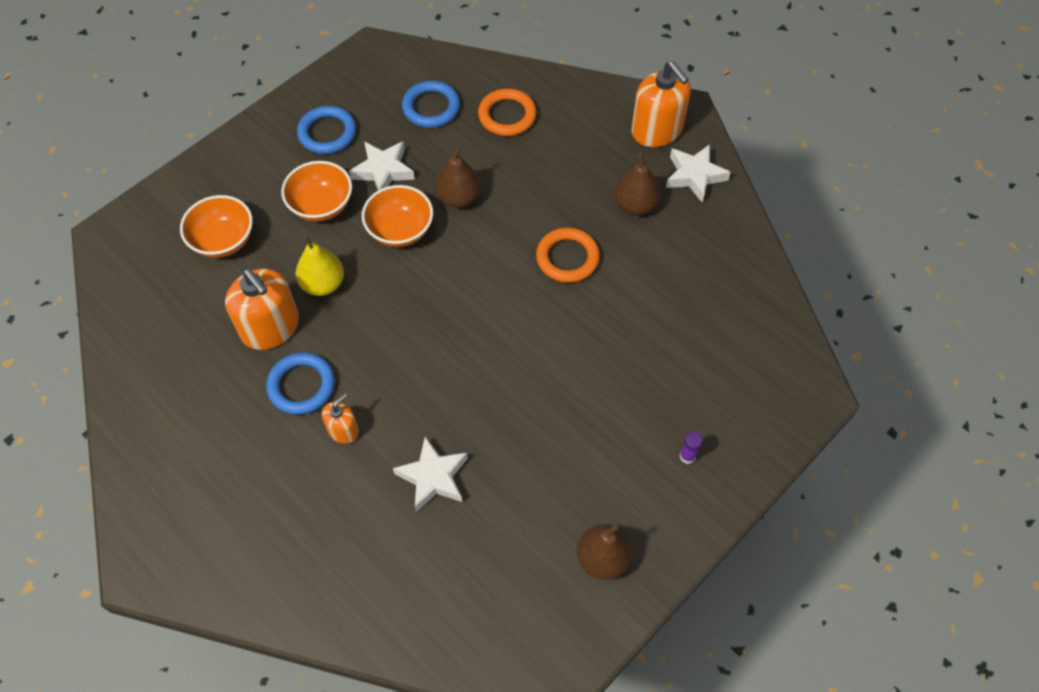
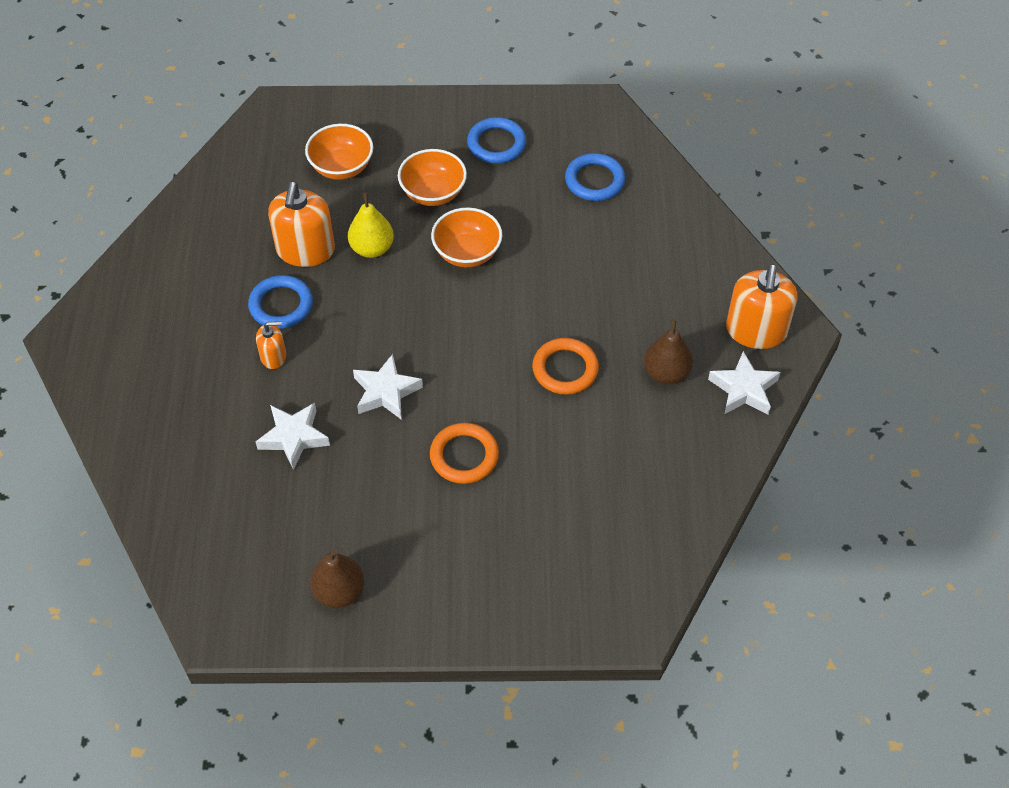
camera: 45 degrees right, 5 degrees down
(383, 171) = (505, 201): white star -> white star (386, 392)
(459, 198) = (536, 262): brown pear -> none
(507, 115) = (646, 229): orange ring -> orange ring (464, 456)
(687, 456) = (481, 581): purple glue stick -> none

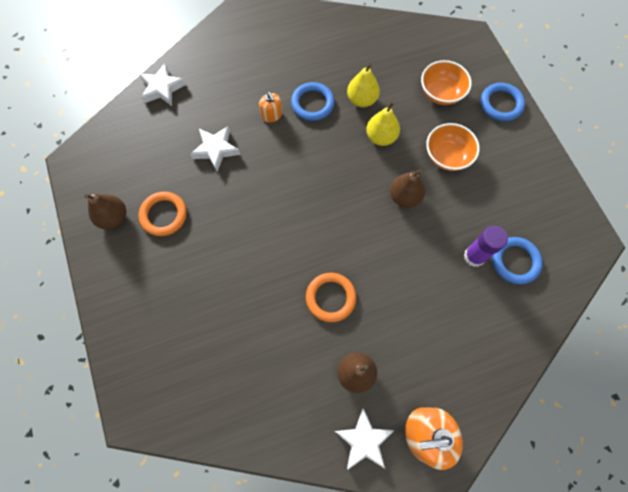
camera: 70 degrees right, 15 degrees up
(305, 250) = (362, 100): orange soap dispenser -> yellow pear
(386, 392) = (268, 189): white star -> white star (162, 88)
(464, 456) = (235, 255): orange ring -> orange ring (164, 215)
(467, 253) = (404, 197): orange bowl -> brown pear
(496, 144) = (513, 181): blue ring -> blue ring (501, 104)
(573, 214) = (474, 256): none -> purple glue stick

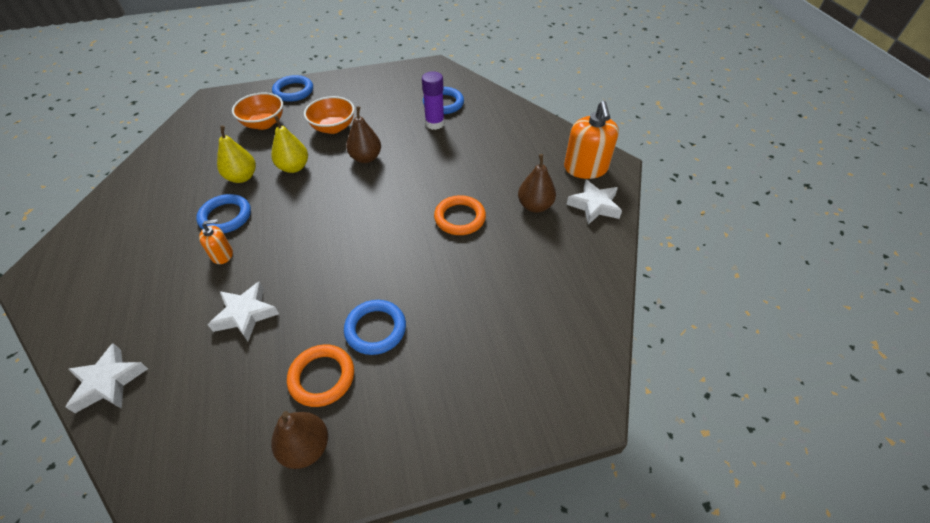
camera: 85 degrees left, 20 degrees down
(204, 244) = (375, 329): none -> blue ring

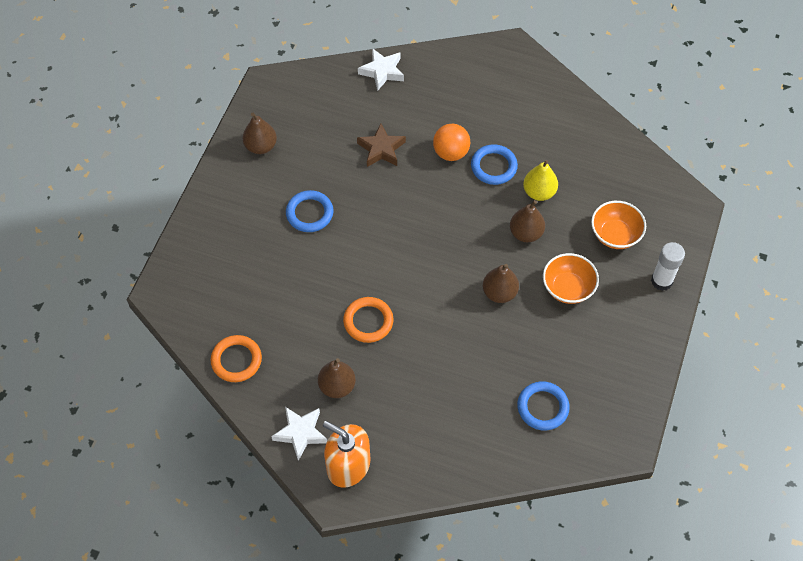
camera: 125 degrees right, 10 degrees up
(222, 254) = (451, 153): orange soap dispenser -> orange ball
(246, 314) = (381, 149): white star -> brown star
(293, 91) = (661, 281): blue ring -> white glue stick
(294, 167) = (526, 233): yellow pear -> brown pear
(322, 377) = (298, 170): orange ring -> orange ring (236, 360)
(434, 123) = (512, 378): purple glue stick -> none

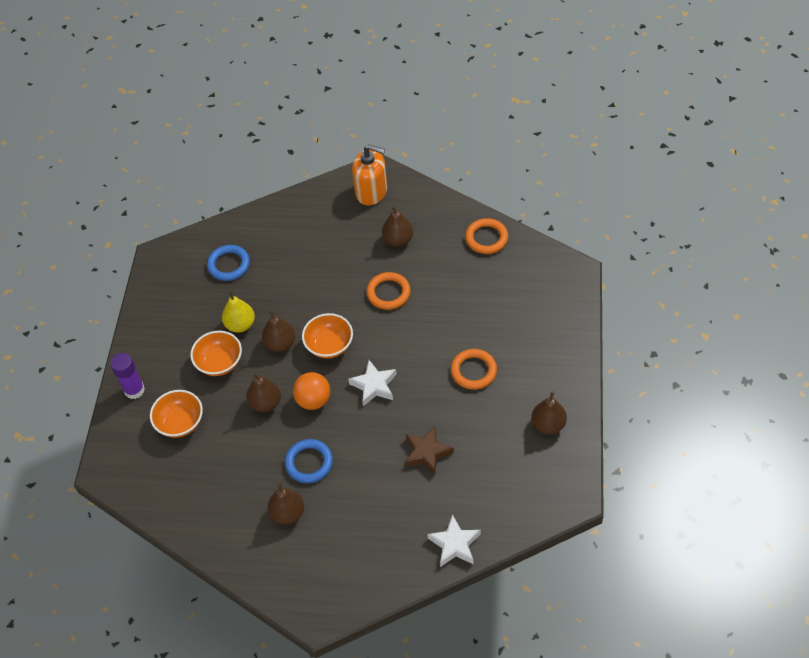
camera: 170 degrees right, 5 degrees down
(301, 433) = (415, 203): white star -> white star (374, 385)
(309, 213) = (473, 371): blue ring -> orange ring
(448, 277) = (329, 345): none -> orange bowl
(451, 153) = (355, 467): orange ball -> orange ball (313, 400)
(522, 128) = (288, 513): none -> brown pear
(539, 192) = (259, 447): yellow pear -> yellow pear (240, 324)
(661, 281) = (134, 390): white glue stick -> purple glue stick

